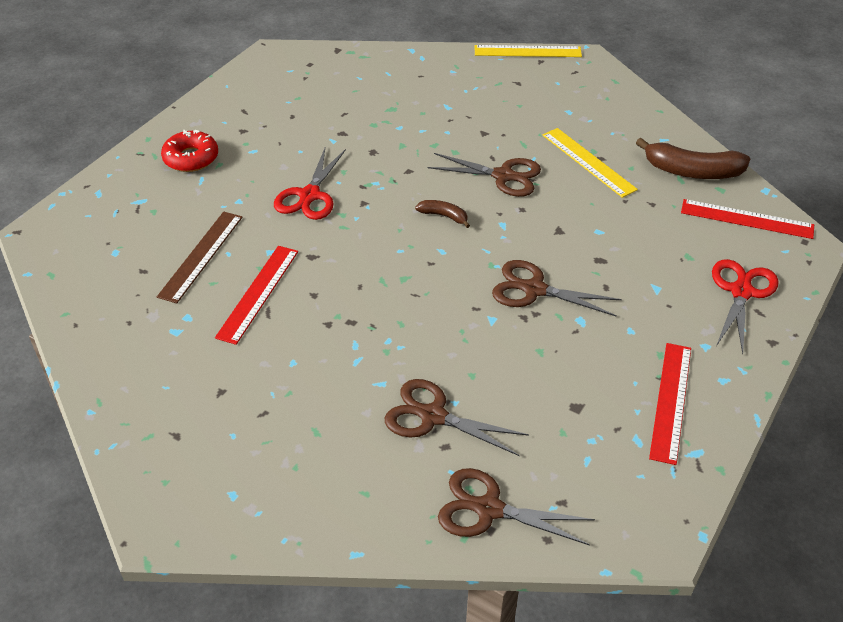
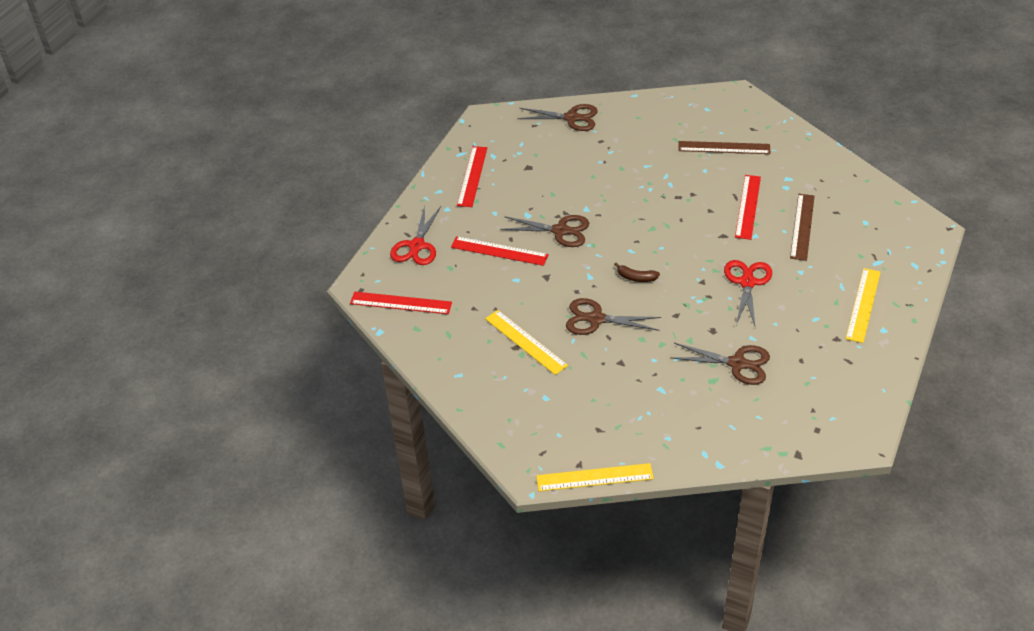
camera: 175 degrees right, 0 degrees up
(191, 158) = (863, 305): red donut -> yellow ruler
(243, 401) = (724, 148): none -> brown ruler
(433, 416) = (611, 153): brown scissors -> brown scissors (737, 363)
(622, 271) = (499, 251): none -> red ruler
(692, 171) = (437, 343): brown banana -> none

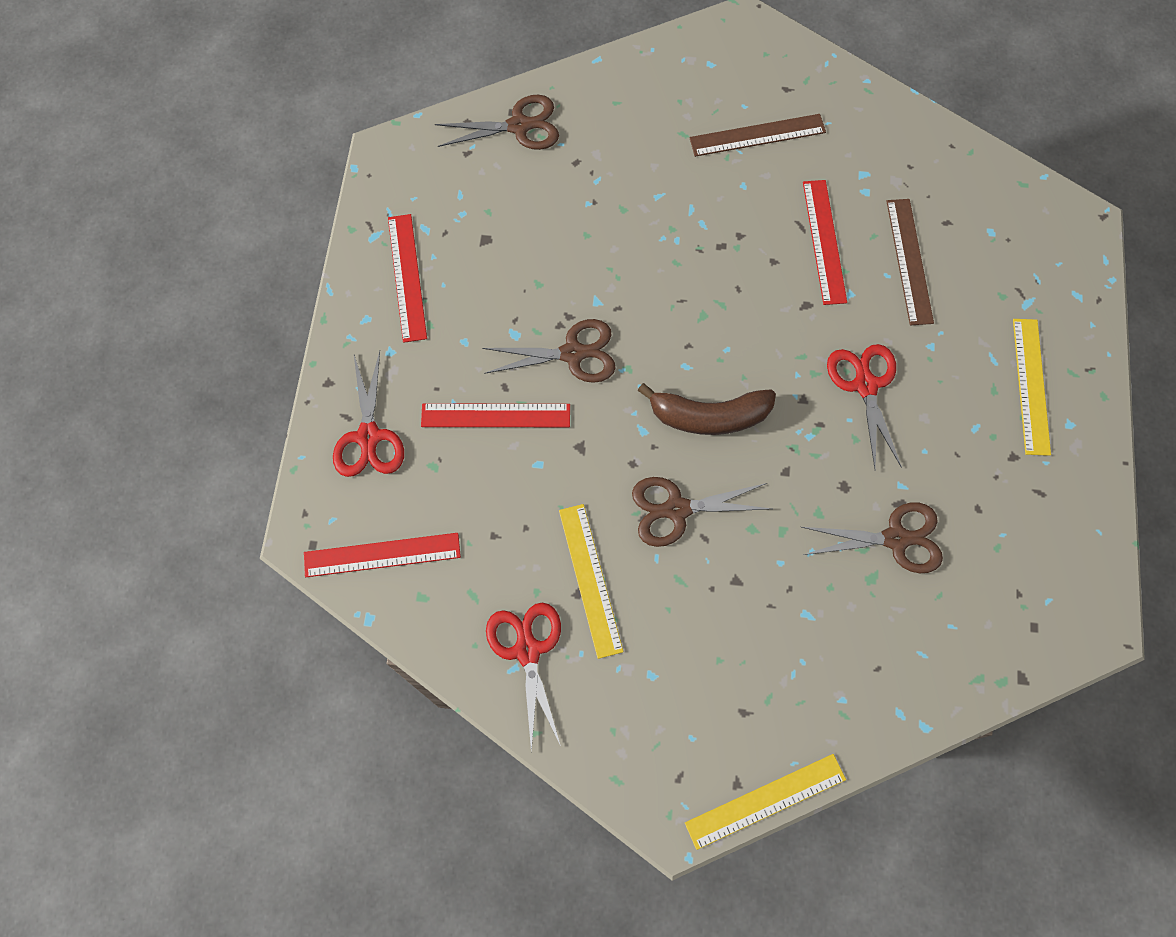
camera: 20 degrees left, 25 degrees up
(471, 368) = (527, 650): none -> red scissors
(525, 342) = (590, 579): yellow ruler -> yellow ruler turned 45 degrees clockwise
(636, 277) = (709, 416): brown banana -> brown banana, size x1.96

